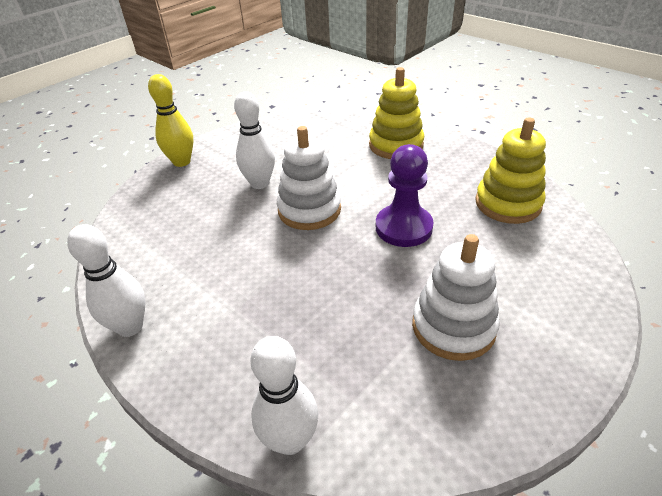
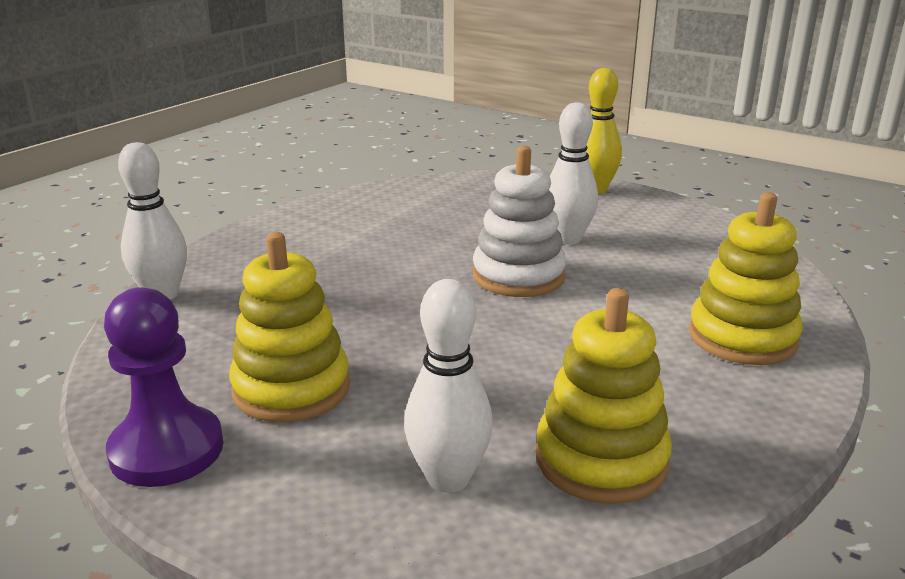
camera: 80 degrees right, 15 degrees down
(130, 327) = (311, 210): white bowling pin -> white bowling pin (448, 478)
(403, 227) = (497, 349): purple pawn -> purple pawn (167, 450)
(453, 326) = (291, 388): white stacking toy -> yellow stacking toy

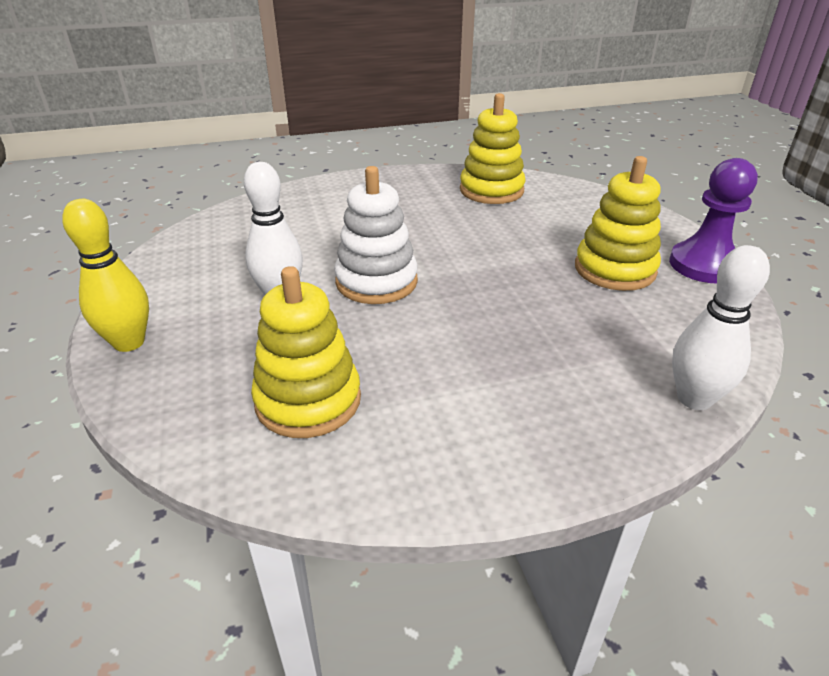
camera: 140 degrees left, 10 degrees up
(448, 478) = (564, 207): white bowling pin -> none
(742, 337) = (335, 200): yellow stacking toy -> yellow stacking toy (308, 400)

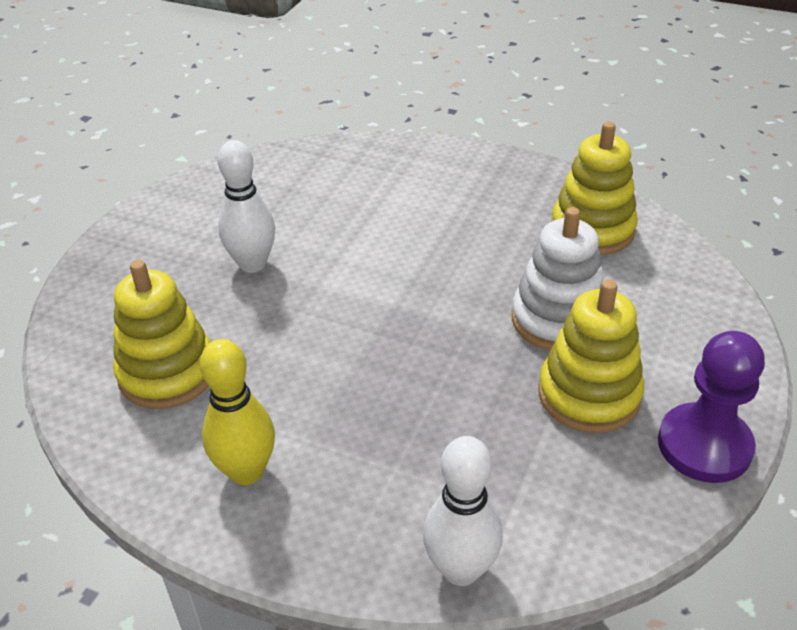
camera: 40 degrees right, 5 degrees up
(129, 342) = (113, 253): yellow bowling pin -> yellow bowling pin (246, 471)
(376, 281) = (343, 288): white stacking toy -> white stacking toy (557, 320)

